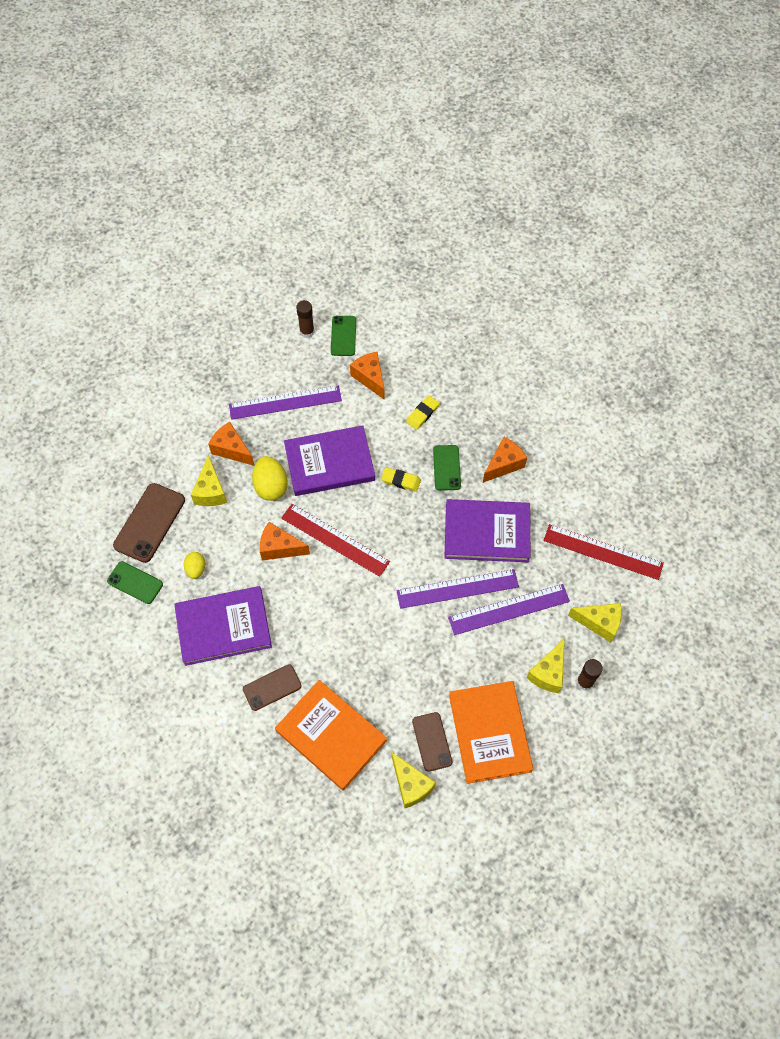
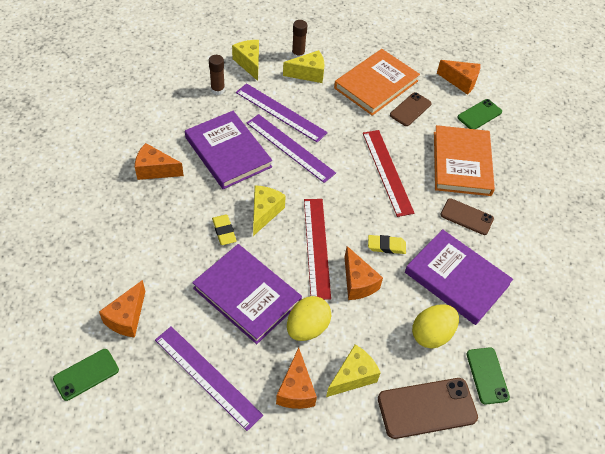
camera: 130 degrees left, 10 degrees down
(196, 569) = (431, 334): yellow egg -> yellow egg, size x1.67
(307, 331) = (101, 415): brown glue stick -> brown glue stick (217, 90)
(411, 785) = (447, 106): yellow cheese -> yellow cheese (264, 212)
(422, 414) = (141, 252): yellow eraser -> yellow eraser (386, 246)
(436, 833) = (460, 82): none -> orange cheese
(446, 468) = (186, 206): green phone -> green phone (479, 115)
(603, 551) = (190, 82): red ruler -> red ruler (387, 172)

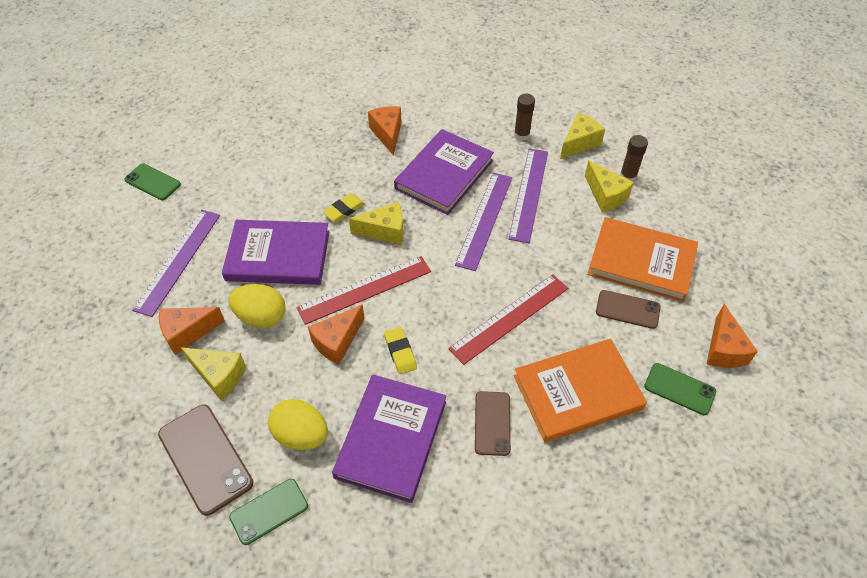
camera: 70 degrees right, 0 degrees up
(127, 317) = (217, 183): orange cheese -> none
(247, 295) = (278, 255): purple book -> purple book turned 75 degrees clockwise

